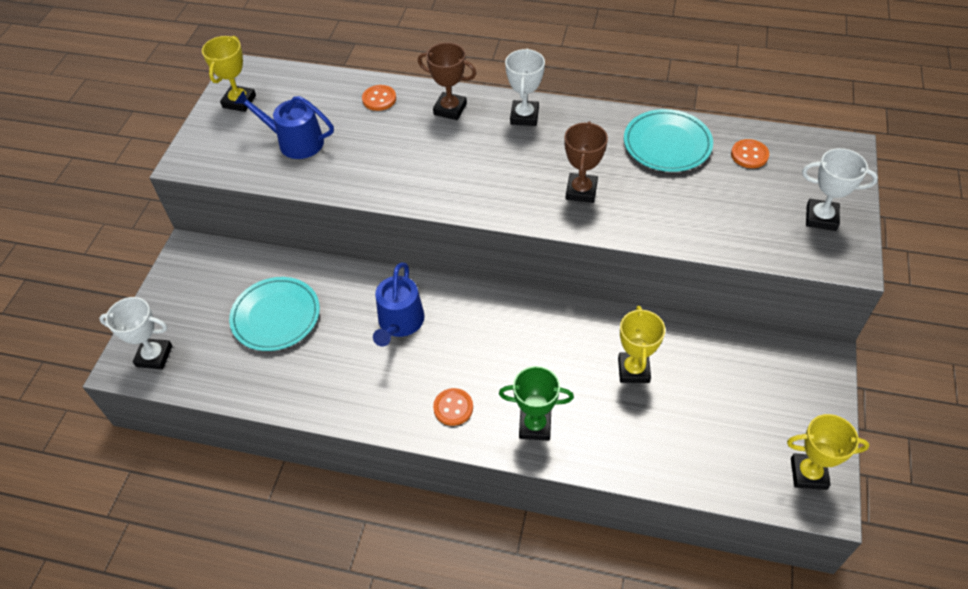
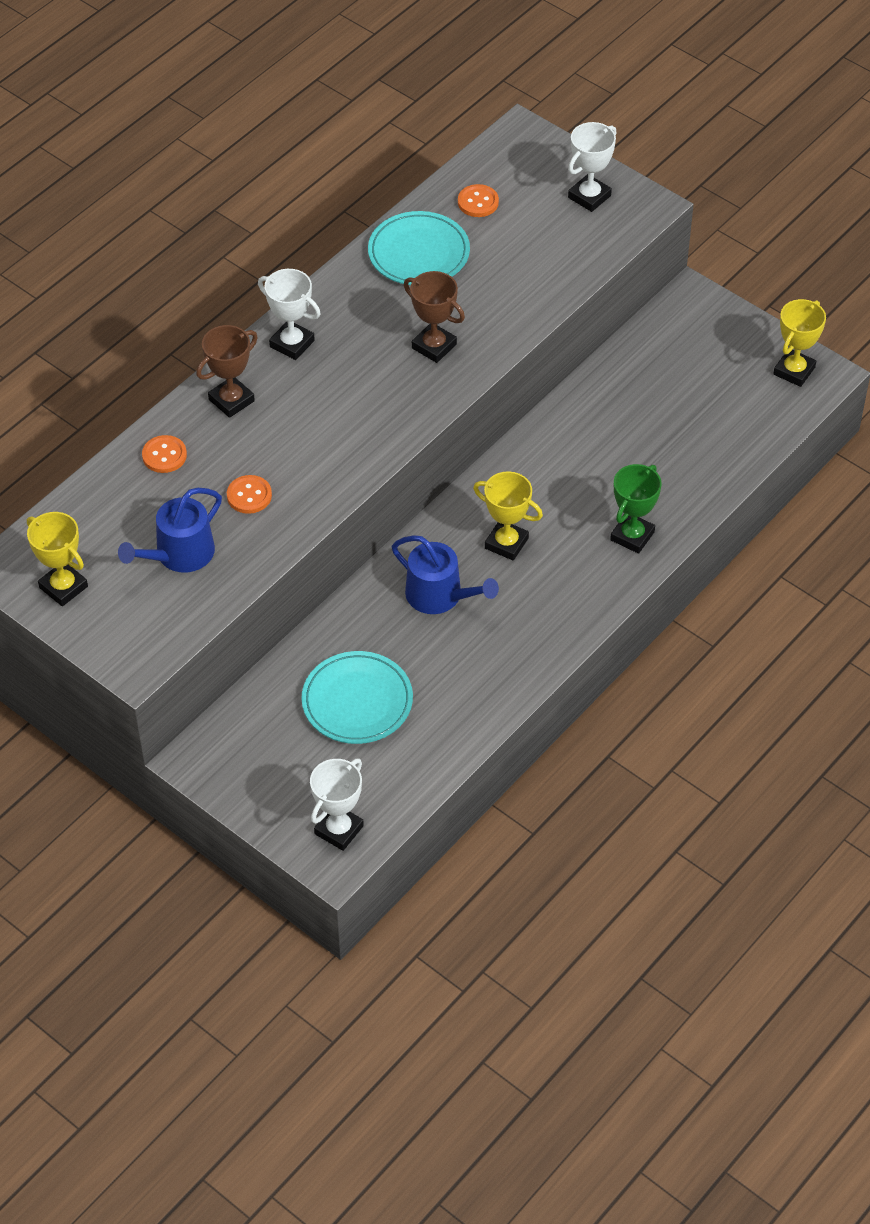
camera: 65 degrees left, 0 degrees up
(453, 408) = (573, 590): orange button -> orange button (249, 496)
(633, 370) = (618, 436): yellow trophy -> yellow trophy (506, 543)

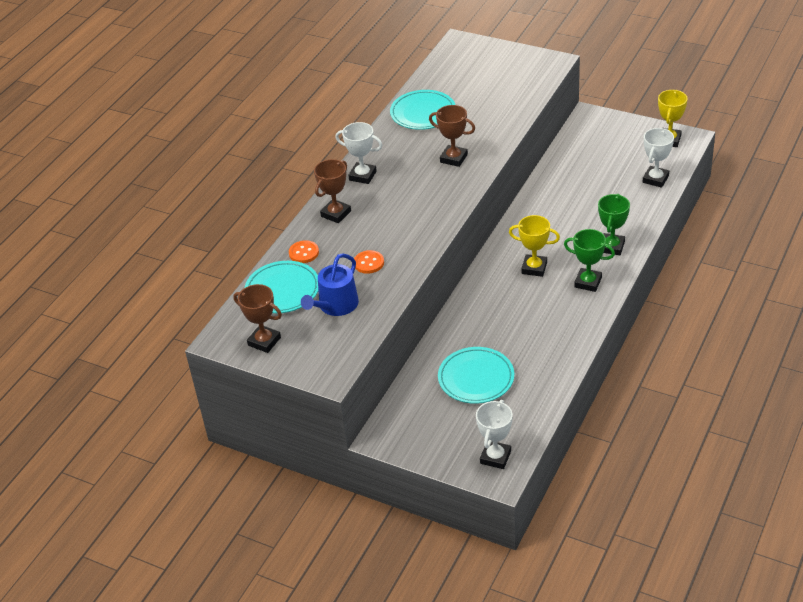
camera: 10 degrees left, 10 degrees down
(63, 587) = (264, 341): yellow trophy -> brown trophy
(115, 510) = (282, 290): none -> turquoise plate
(439, 595) = (504, 306): blue watering can -> none
(478, 202) = (448, 80): orange button -> none
(574, 587) = (588, 282): none -> green trophy
(589, 197) = (515, 64): white trophy -> white trophy (655, 179)

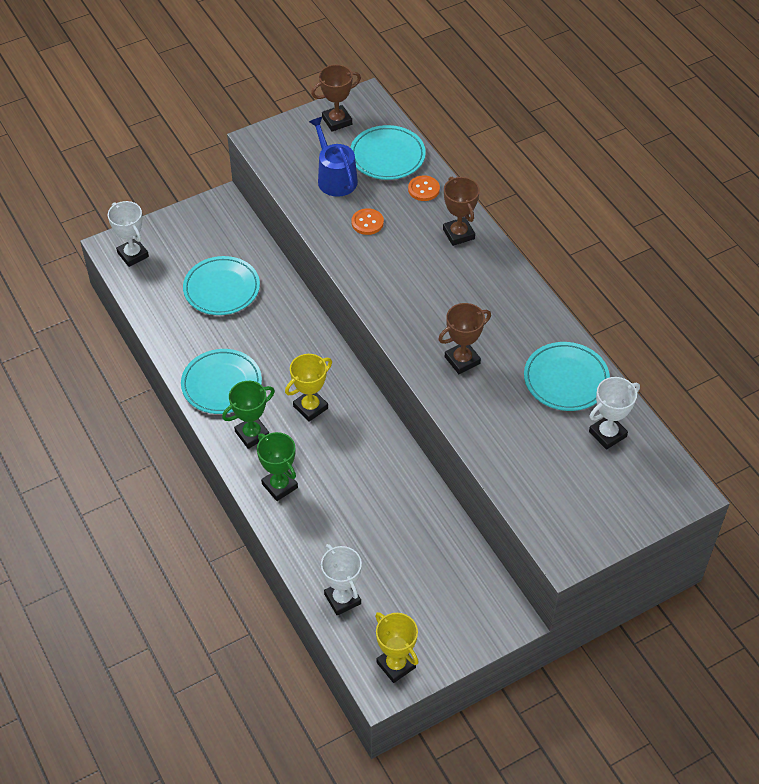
camera: 120 degrees right, 10 degrees up
(362, 176) = (499, 279): white trophy -> white trophy (607, 434)
(564, 322) = (221, 384): none -> turquoise plate

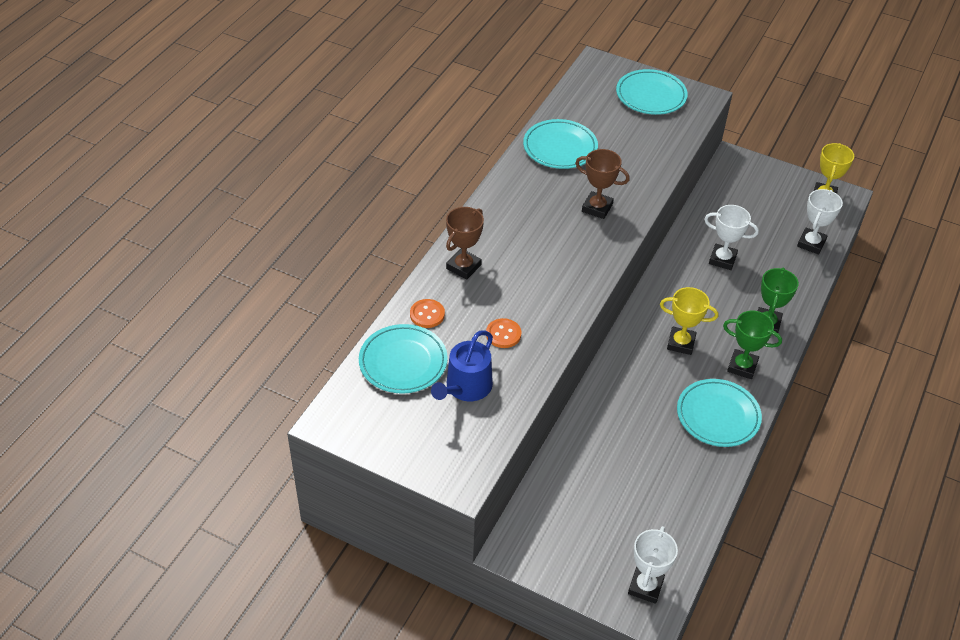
camera: 125 degrees left, 5 degrees down
(221, 289) = (619, 480): turquoise plate -> turquoise plate (651, 95)
(337, 121) = (382, 428): brown trophy -> none
(607, 434) = (588, 112): white trophy -> white trophy (722, 259)

